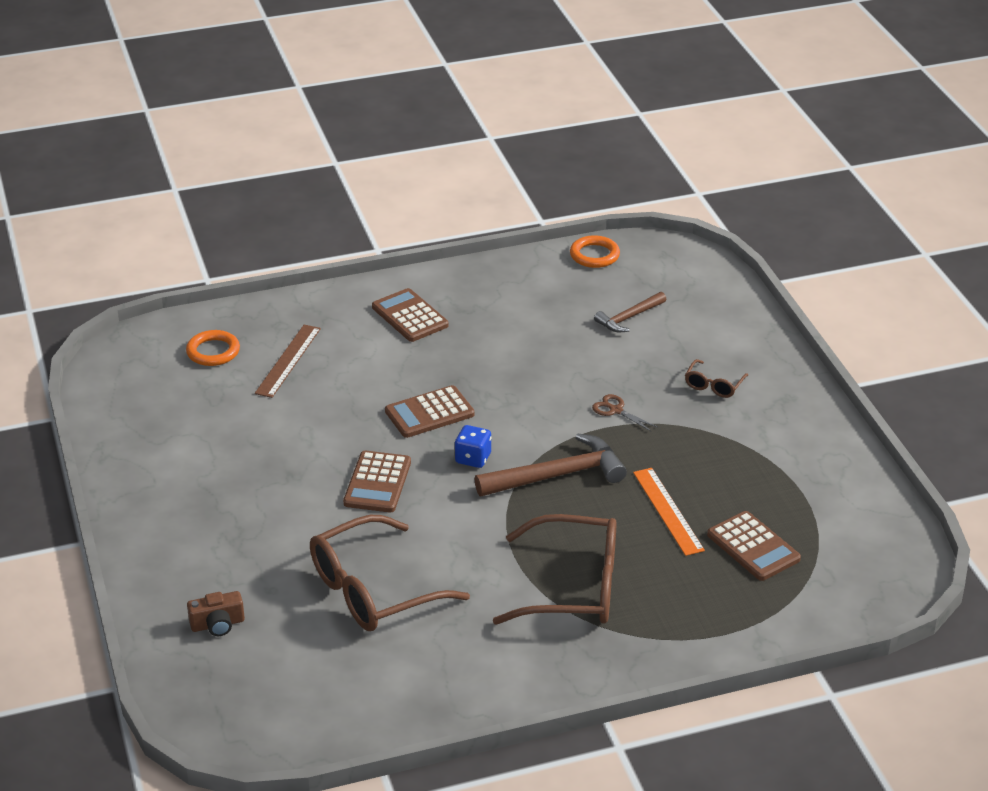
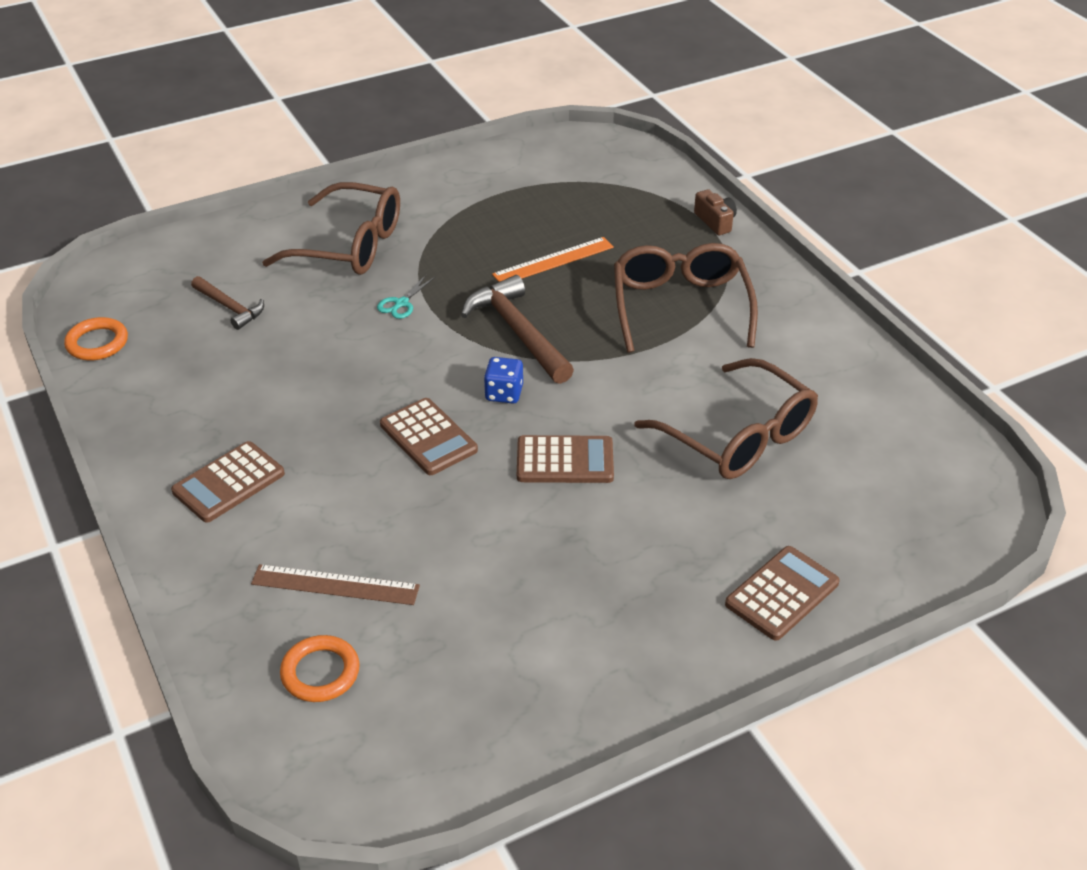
camera: 100 degrees left, 5 degrees up
(217, 624) = (842, 549): brown camera -> brown camera (715, 221)
(615, 410) = (401, 303): brown scissors -> turquoise scissors
(713, 385) = (350, 246): brown glasses -> brown glasses, size x2.21
(753, 547) = (588, 213): brown calculator -> brown calculator (782, 593)

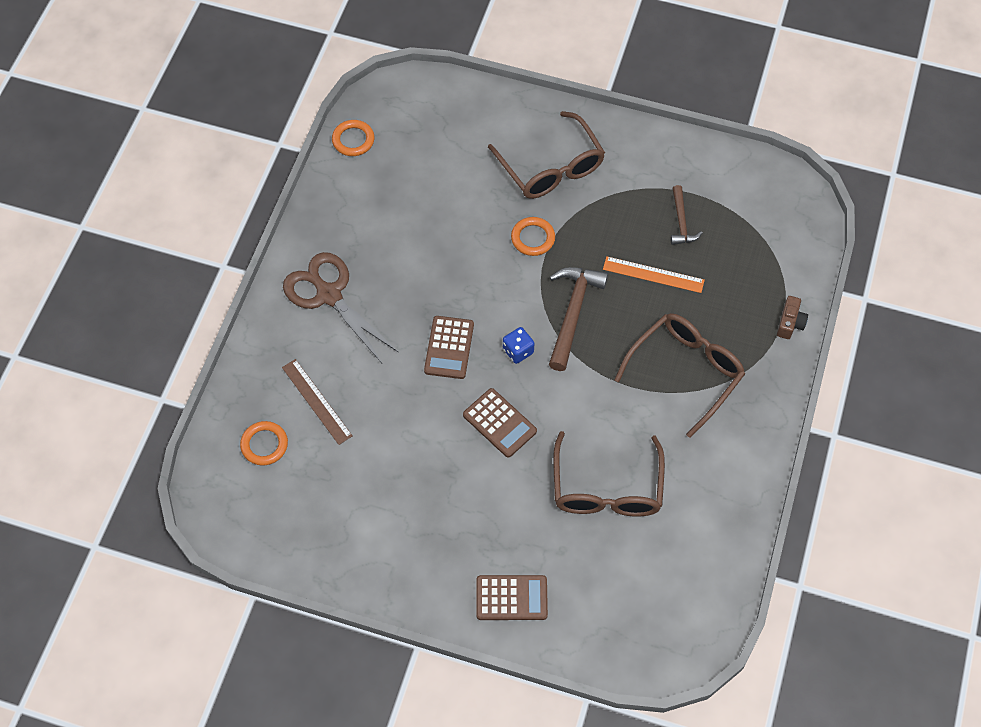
camera: 45 degrees right, 20 degrees up
(229, 483) = (328, 294): brown calculator -> brown scissors
(230, 307) = (441, 166): brown hammer -> brown hammer (681, 222)
(401, 303) = (533, 238): turquoise scissors -> orange ring

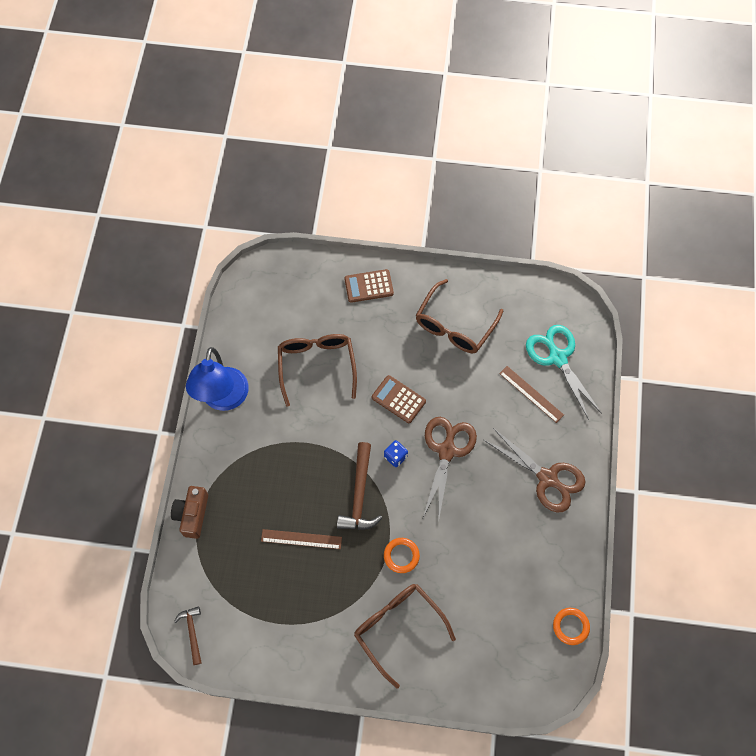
camera: 170 degrees right, 5 degrees up
(264, 445) = (557, 357): orange ring -> turquoise scissors
(449, 348) = (447, 450): brown calculator -> brown scissors
(653, 274) = (301, 539): orange ruler -> brown ruler
(681, 222) = (283, 593): brown hammer -> brown hammer (192, 633)
(686, 371) = (269, 461): brown glasses -> brown glasses (454, 326)
(743, 463) = (223, 399): none -> blue lamp
(790, 323) = (192, 514): brown camera -> brown camera, size x1.56

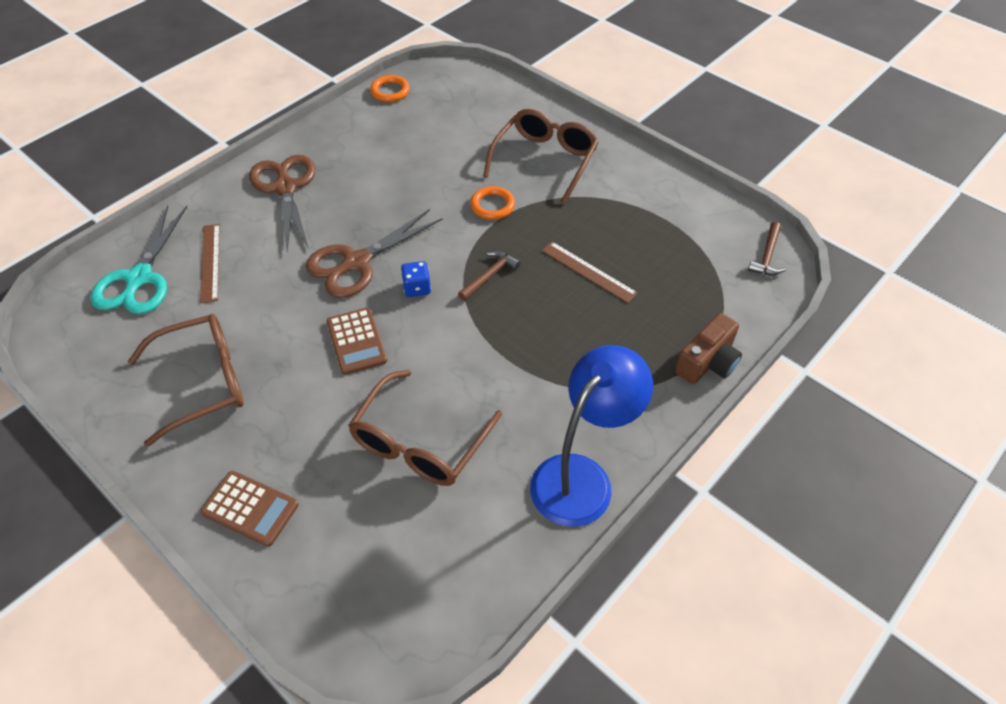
camera: 145 degrees left, 15 degrees down
(359, 494) = (489, 276): brown hammer -> brown hammer, size x0.59
(398, 628) = (545, 160): brown glasses -> brown glasses turned 150 degrees counterclockwise

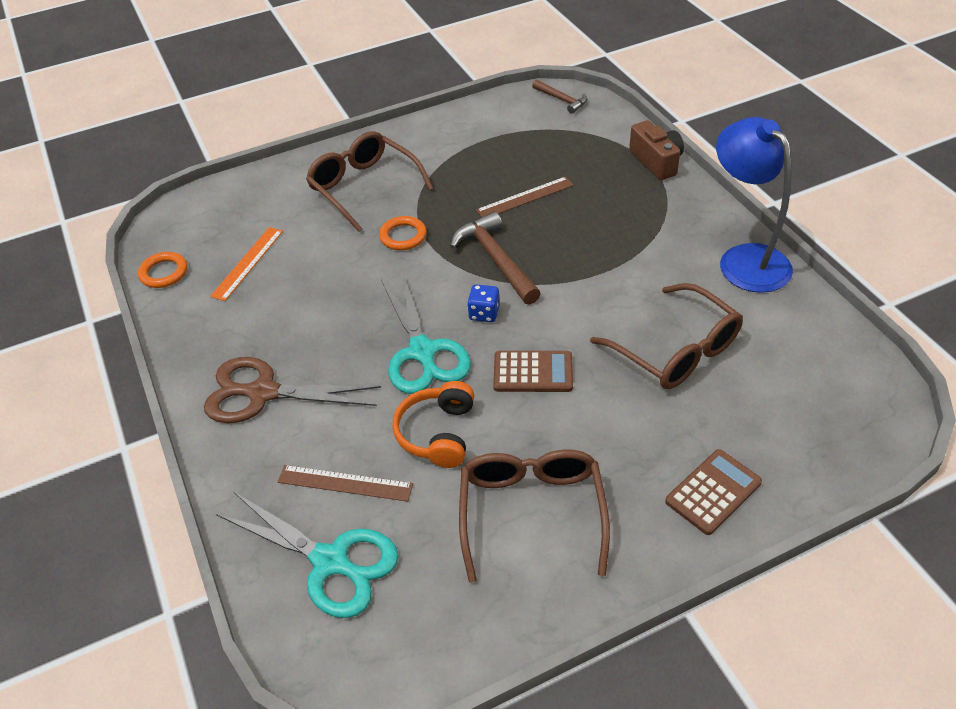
camera: 65 degrees left, 5 degrees down
(271, 300) = (438, 433): none -> orange headphones
(356, 263) = (422, 352): brown scissors -> turquoise scissors
(419, 129) = (248, 263): none -> orange ruler
(489, 276) = (496, 260): brown hammer -> brown hammer, size x1.70

